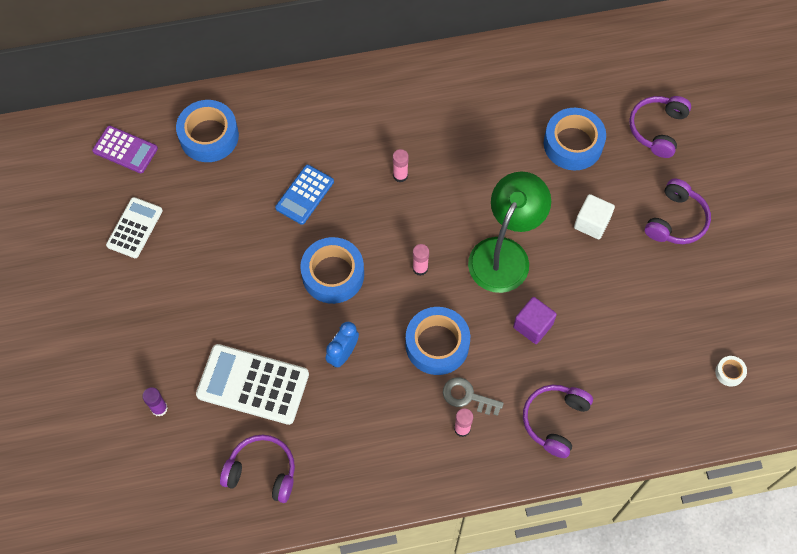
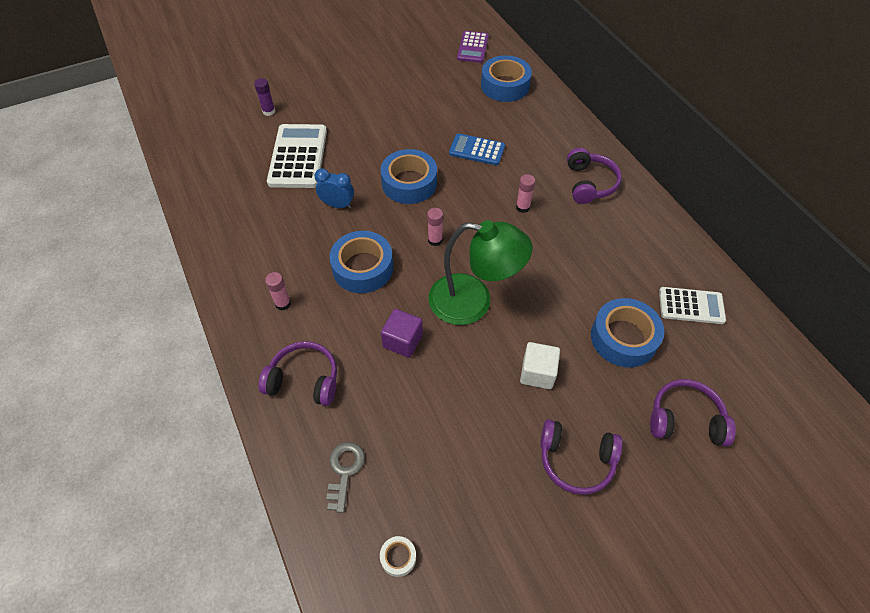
camera: 75 degrees right, 10 degrees down
(134, 228) = (411, 66): white calculator -> white calculator (691, 306)
(262, 472) = (225, 178): purple headphones -> purple headphones (589, 183)
(467, 396) = (316, 301): grey key -> grey key (344, 471)

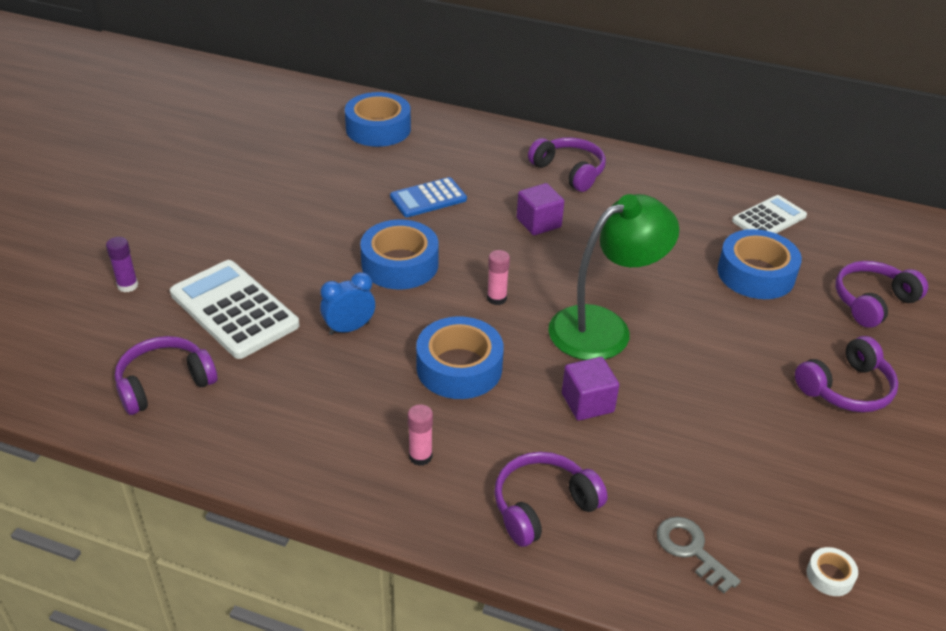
camera: 45 degrees left, 15 degrees down
(224, 177) = (164, 384): none -> purple headphones
(473, 47) = (296, 110): purple calculator -> none
(523, 207) = (538, 223): pink glue stick -> purple cube
(537, 373) = (731, 346): white cube -> none

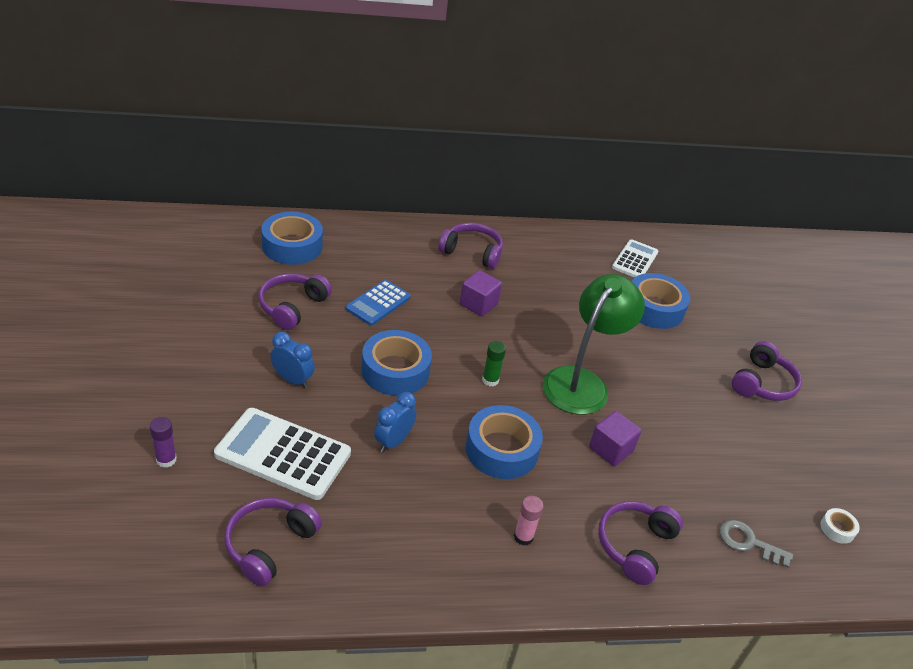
camera: 30 degrees left, 0 degrees up
(290, 247) = (292, 380): none -> blue clock
(496, 298) = (490, 380): pink glue stick -> green glue stick
(872, 302) = (738, 311): purple headphones -> purple headphones (292, 307)

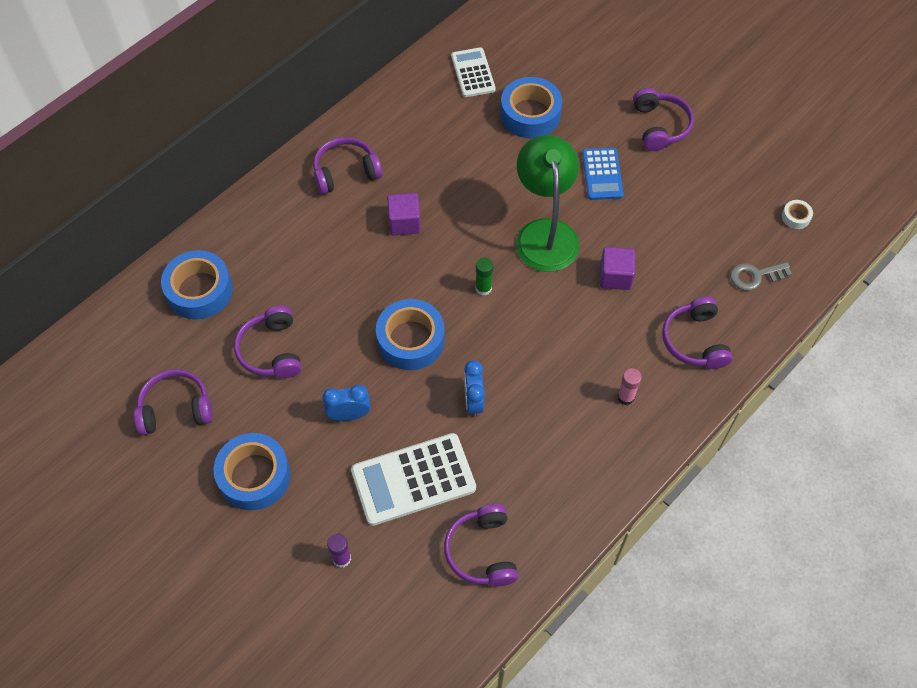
camera: 35 degrees left, 20 degrees up
(189, 292) = (176, 409): none -> purple headphones
(378, 303) = (331, 288): blue calculator -> blue calculator (602, 174)
(501, 450) = (548, 341): blue tape -> blue tape (254, 476)

